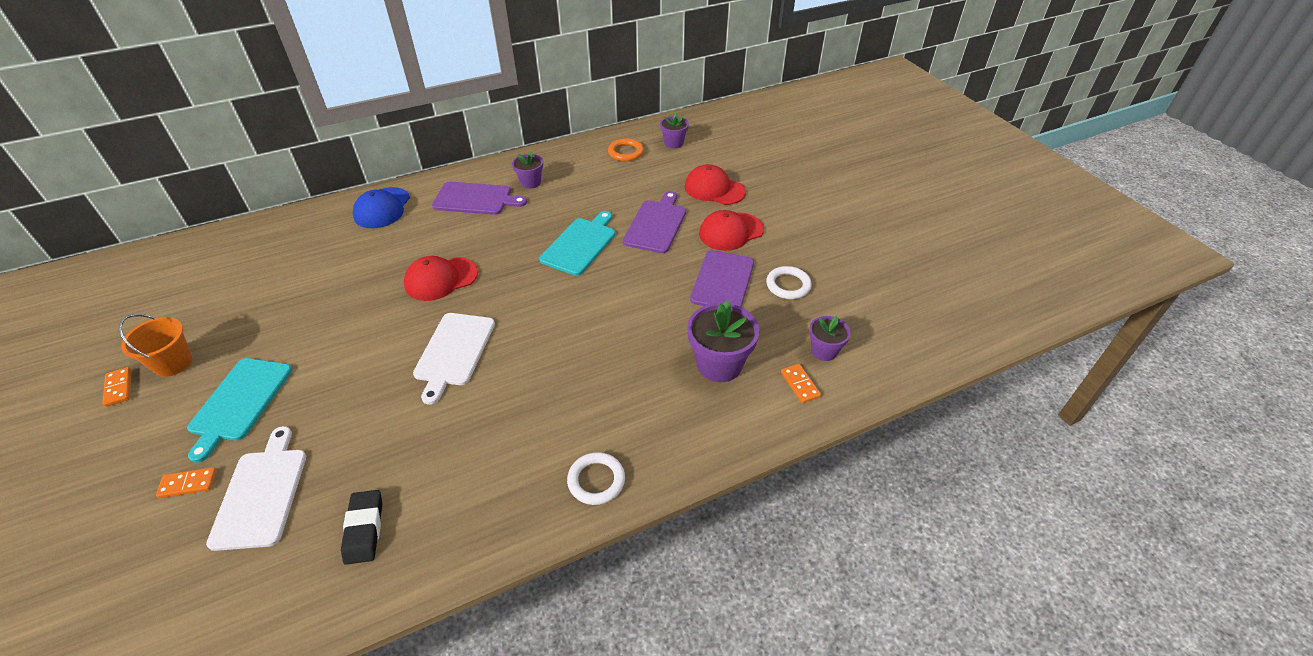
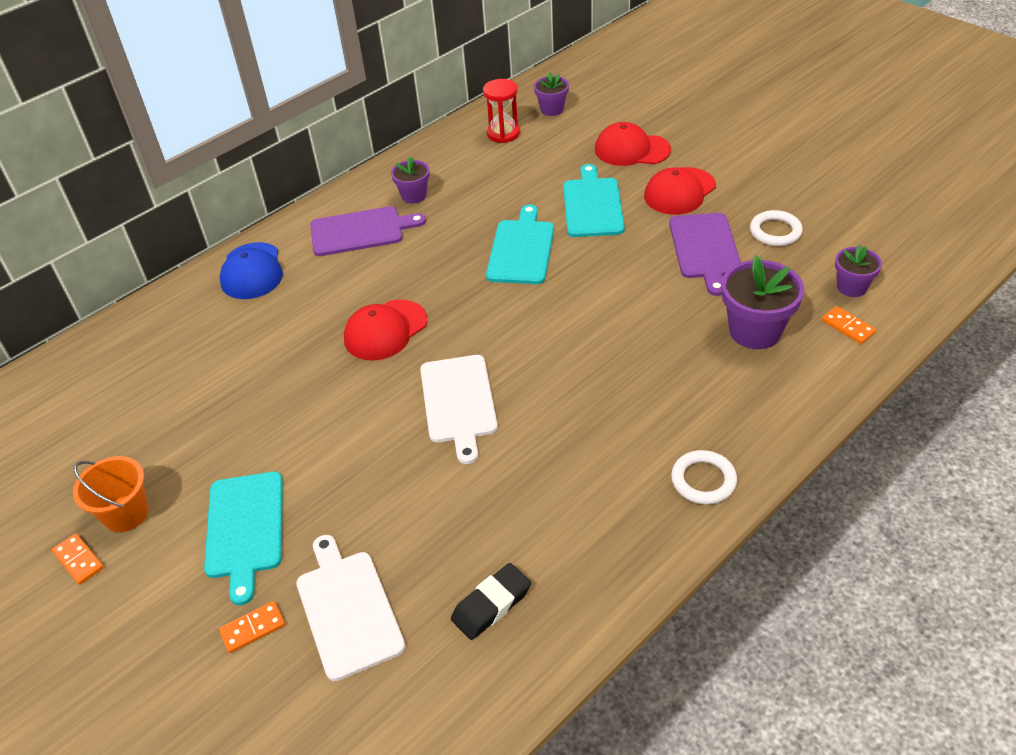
camera: 15 degrees left, 0 degrees up
(364, 529) = (491, 604): black eraser -> black eraser turned 75 degrees clockwise
(626, 152) = (503, 133): orange ring -> red hourglass
(656, 224) = (592, 205): purple cutting board -> turquoise cutting board

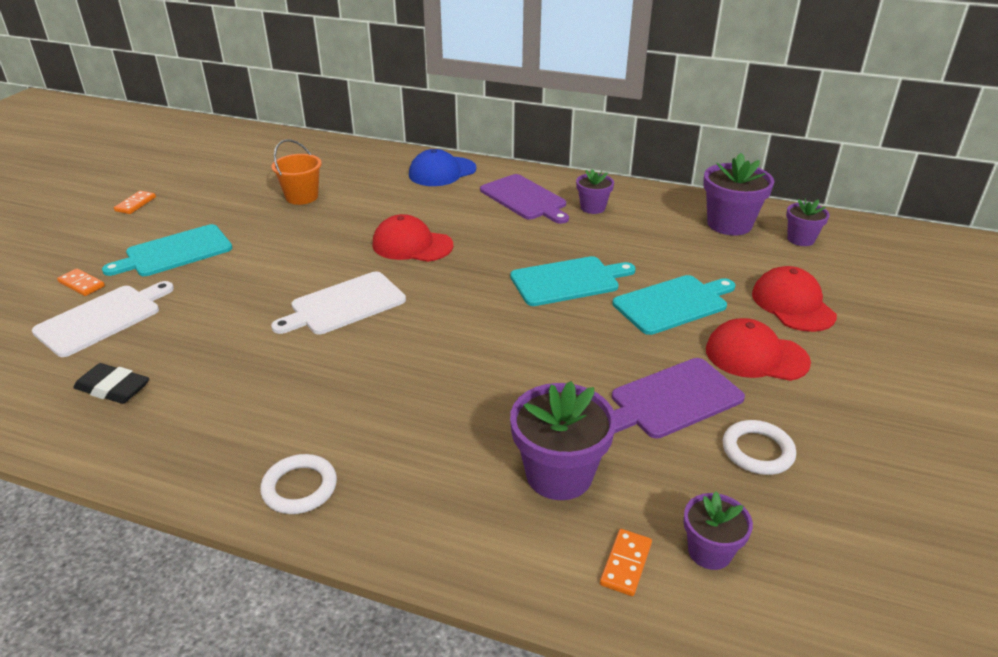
camera: 60 degrees right, 10 degrees down
(126, 513) = (179, 206): orange bucket -> orange bucket (302, 197)
(503, 133) = (729, 224): red hourglass -> purple flower pot

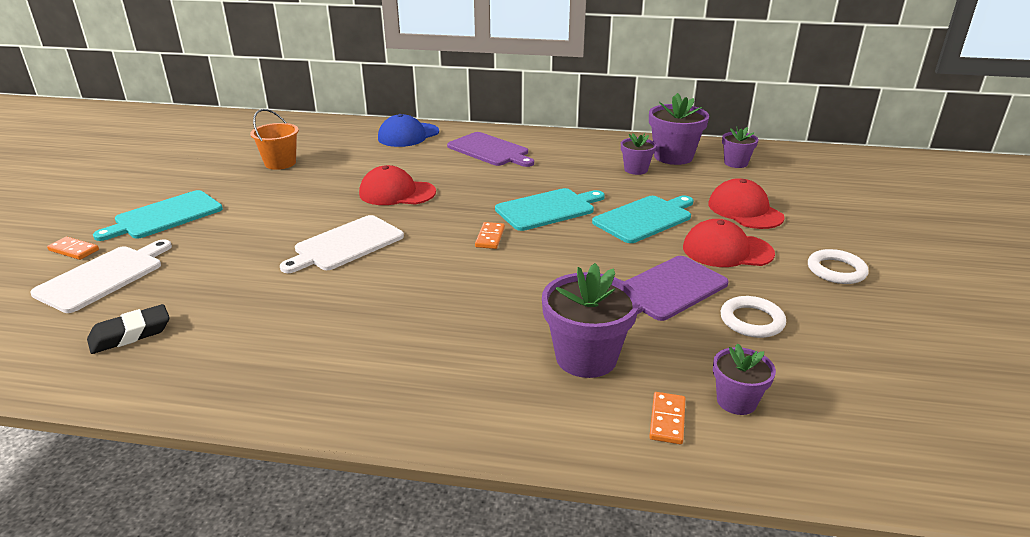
camera: 10 degrees left, 5 degrees down
(113, 388) = (130, 334): black eraser -> black eraser turned 45 degrees counterclockwise
(135, 204) = (113, 180): orange domino -> orange domino (490, 237)
(299, 488) = (345, 396): white ring -> white ring (836, 270)
(593, 208) = (552, 153): purple flower pot -> purple flower pot (636, 169)

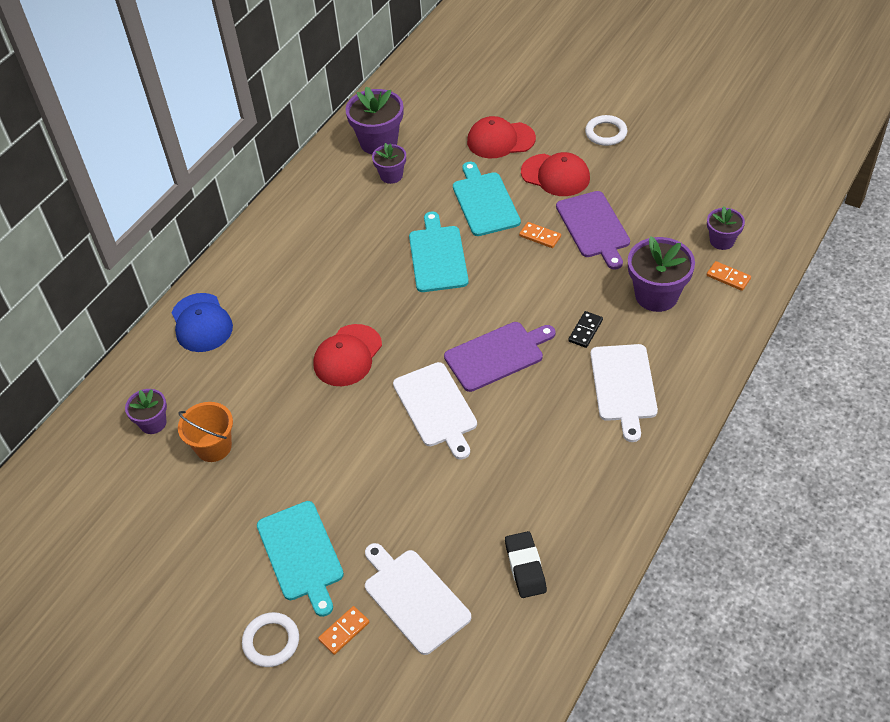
camera: 65 degrees left, 20 degrees up
(415, 357) = (623, 386): none -> white cutting board
(490, 150) = (286, 265): purple cutting board -> purple cutting board (497, 355)
(490, 237) = (470, 307): orange domino -> orange domino (540, 236)
(493, 313) = (585, 331): none -> black domino
(727, 250) = (555, 175): red cap -> red cap turned 90 degrees counterclockwise
(735, 163) = (414, 109): purple flower pot -> purple flower pot (153, 423)
(751, 321) = (647, 200): white ring -> white ring (271, 641)

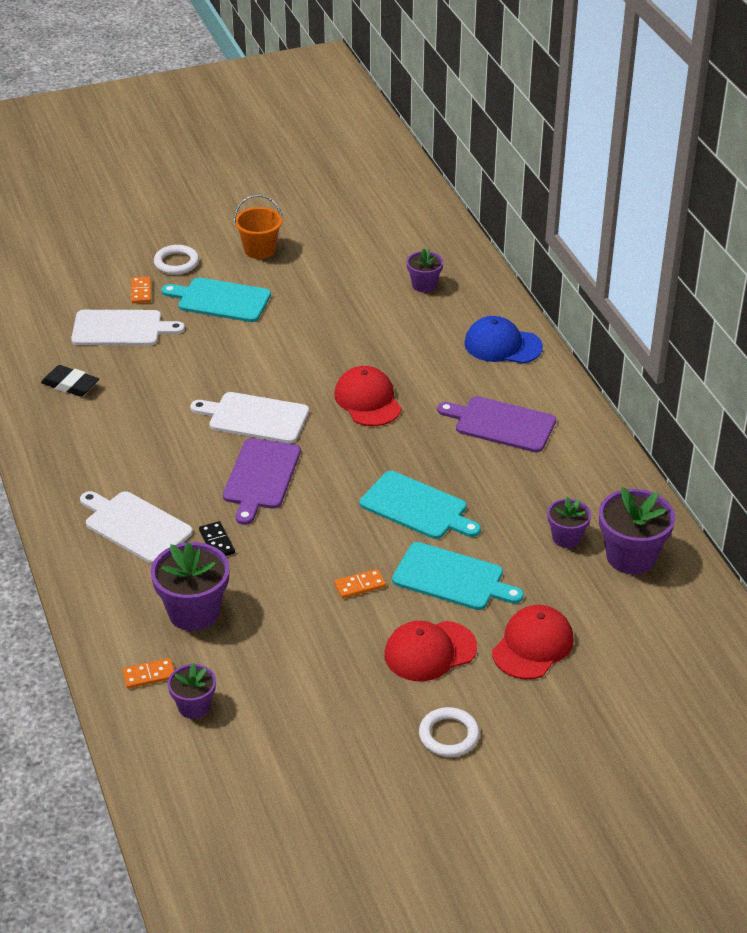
camera: 125 degrees right, 10 degrees down
(213, 447) = (364, 301): orange bucket -> orange bucket (259, 249)
(594, 227) = (326, 629): purple cutting board -> purple cutting board (501, 424)

